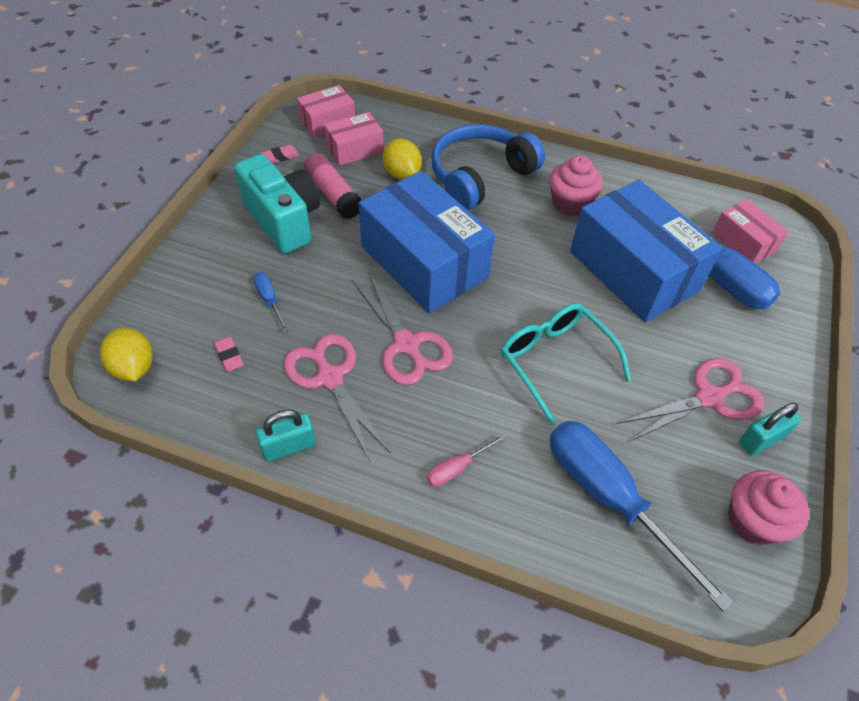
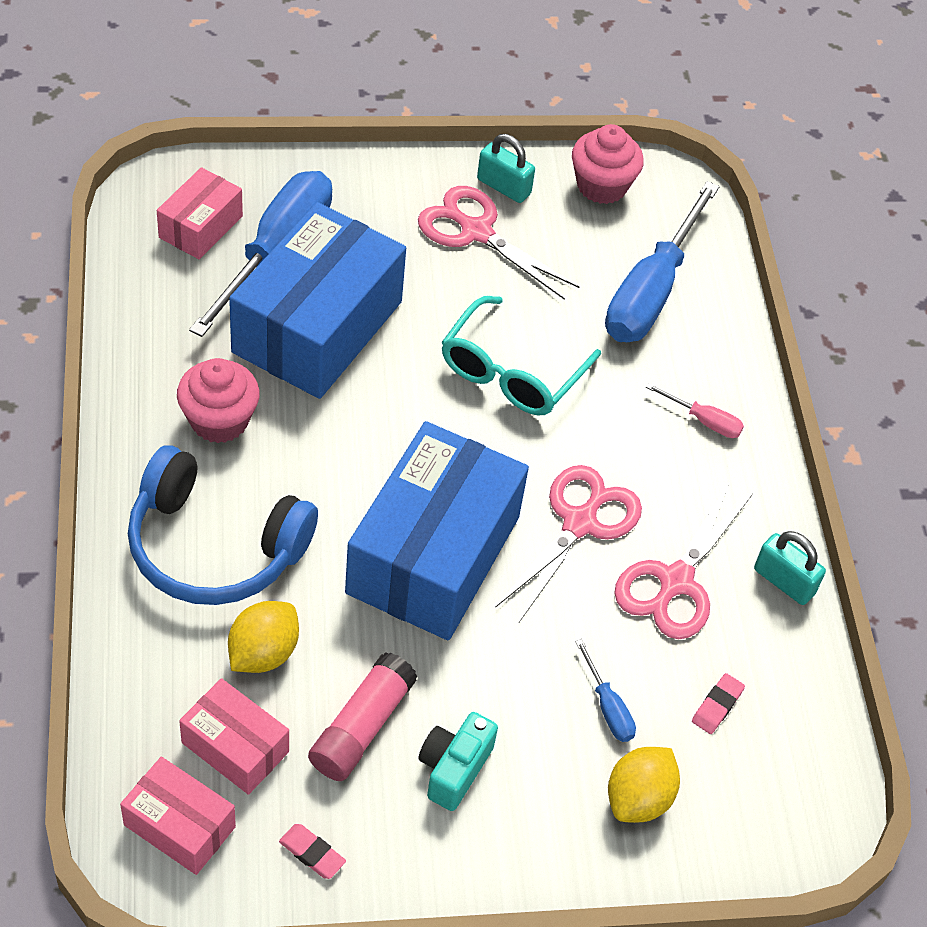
camera: 120 degrees left, 0 degrees up
(134, 367) = (803, 805): yellow lemon -> yellow lemon (638, 798)
(269, 300) = (607, 707): blue screwdriver -> blue screwdriver turned 60 degrees counterclockwise
(283, 220) = (454, 769): turquoise camera -> turquoise camera, size x0.57

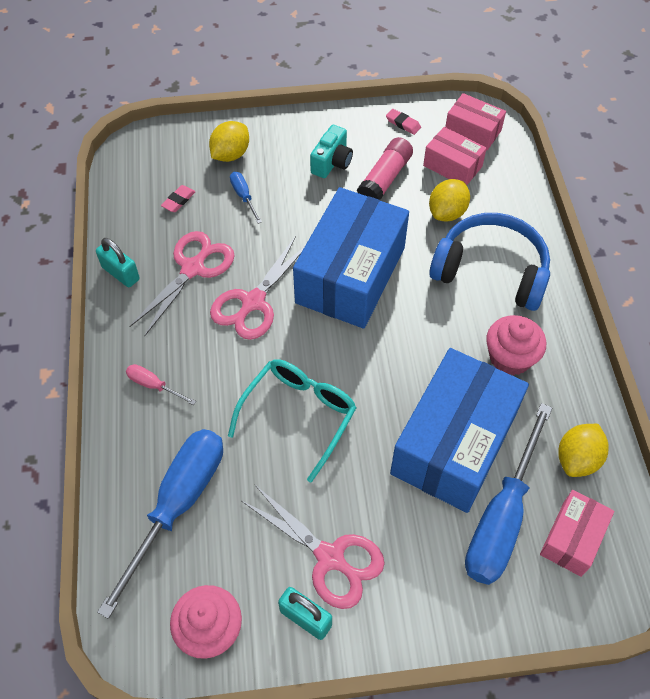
camera: 175 degrees left, 5 degrees up
(167, 299) = (577, 459): none -> yellow lemon

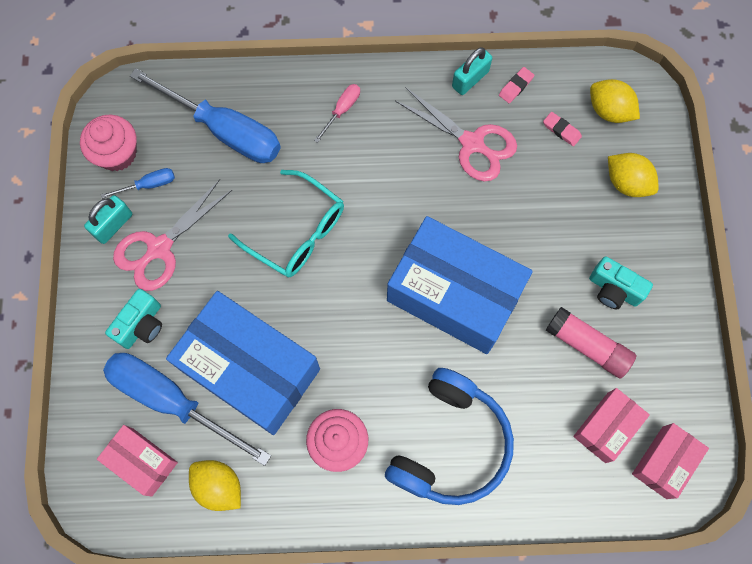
camera: 95 degrees right, 15 degrees up
(244, 196) = (565, 194): blue screwdriver -> blue screwdriver (148, 185)
(253, 302) = (427, 198): pink scissors -> none
(403, 123) = (676, 378): pink eraser -> pink eraser (516, 86)
(424, 563) = (141, 325): none -> turquoise camera
(447, 212) = (535, 409): yellow lemon -> yellow lemon (609, 110)

